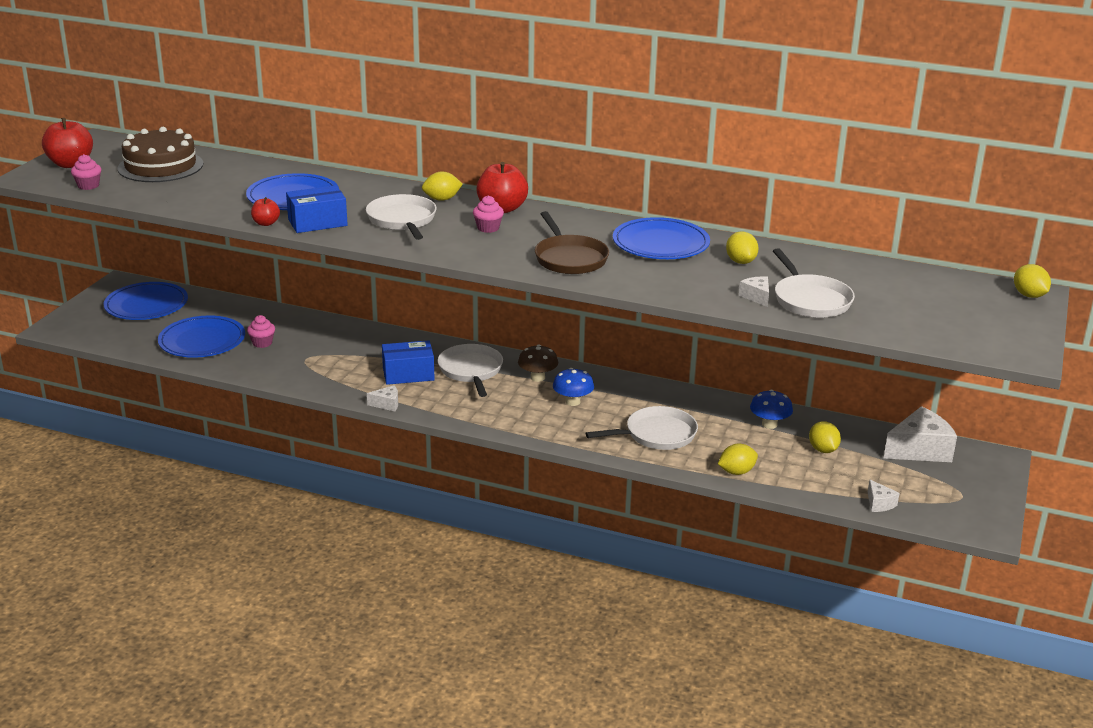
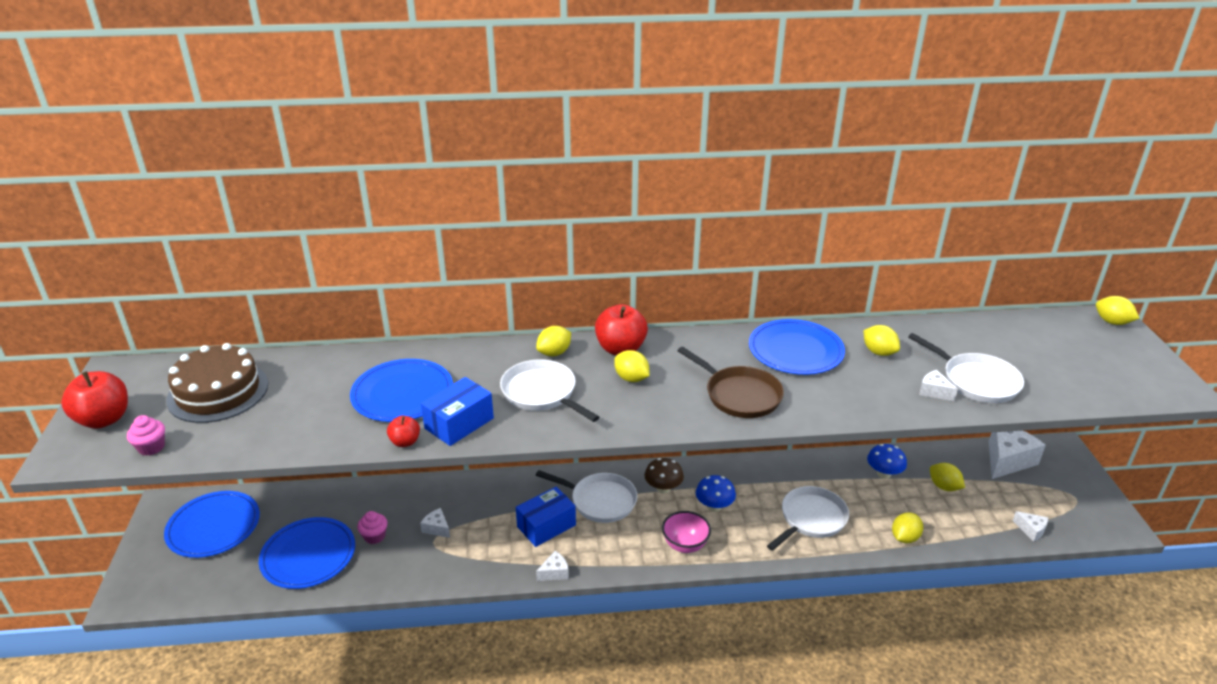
camera: 25 degrees left, 5 degrees up
(316, 351) = (437, 528): none -> white cheese
(471, 371) = (600, 501): white pan -> white pan turned 150 degrees clockwise
(488, 228) = (631, 378): pink cupcake -> yellow lemon
(518, 419) = (685, 545): none -> pink bowl

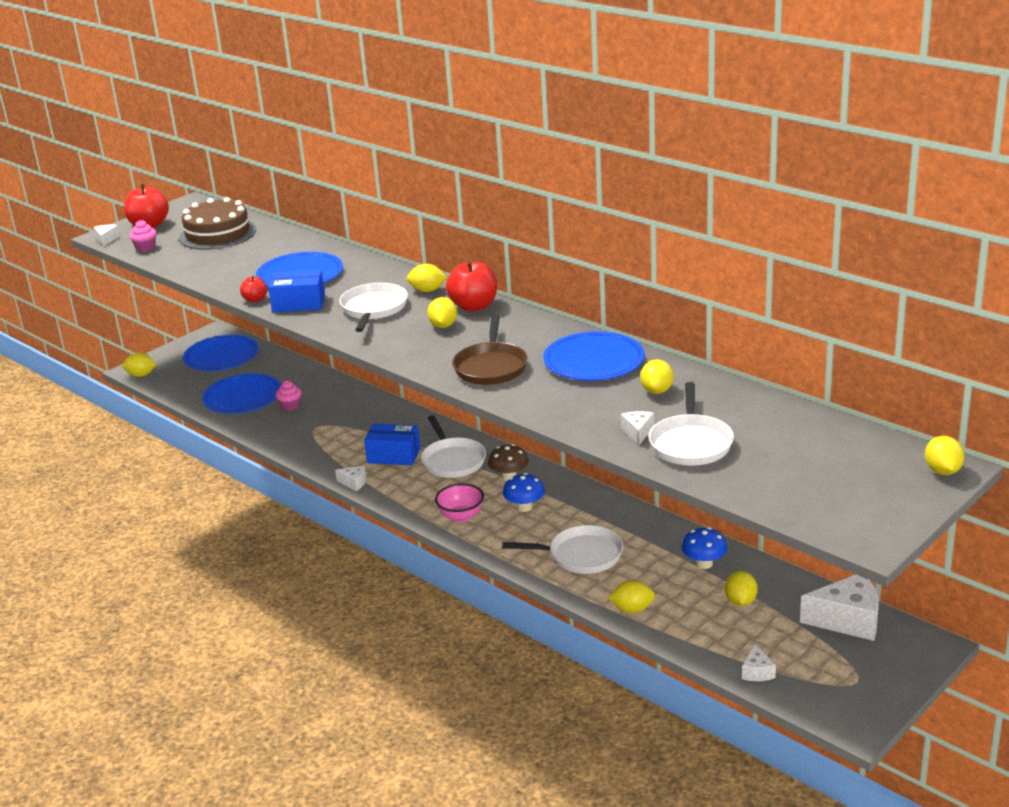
camera: 50 degrees right, 5 degrees down
(143, 599) = (141, 375): none -> yellow lemon
(437, 528) = (329, 421): white cheese -> white cheese (106, 240)

